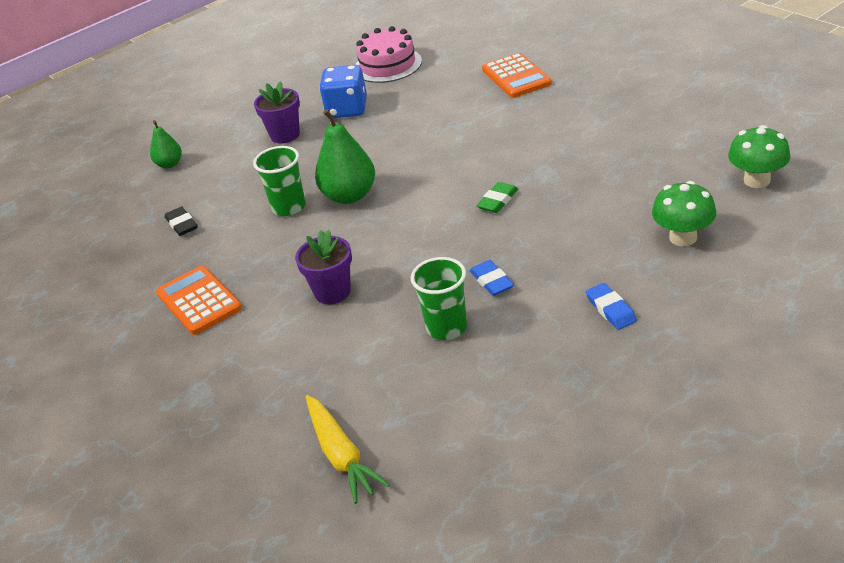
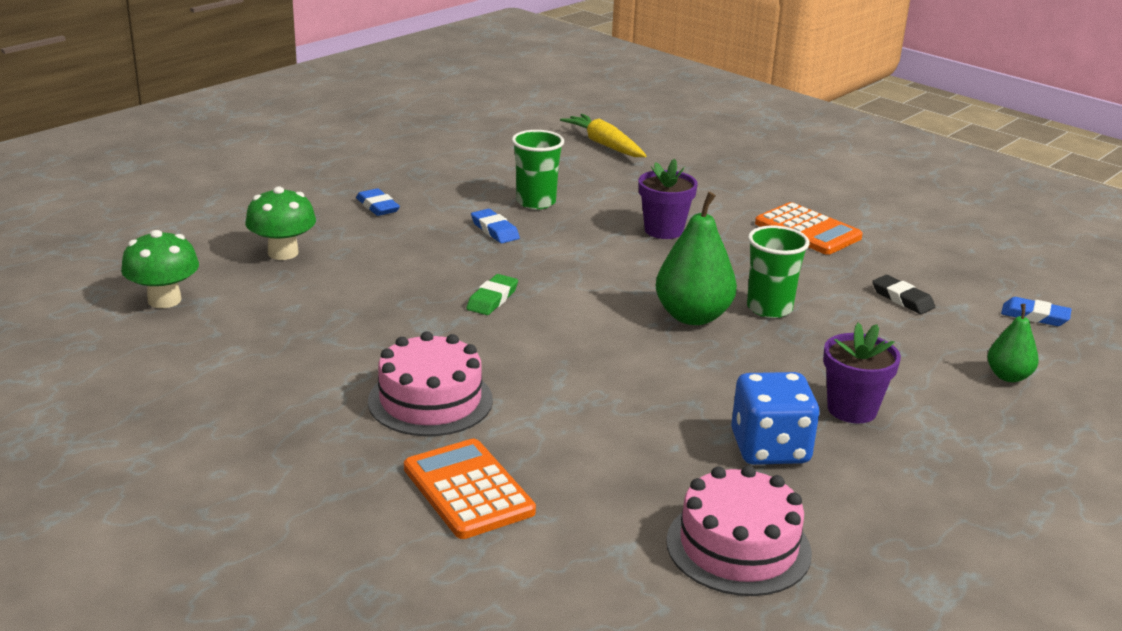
camera: 165 degrees right, 10 degrees down
(100, 215) = (1034, 316): none -> blue eraser
(540, 120) = (430, 400): none -> pink cake

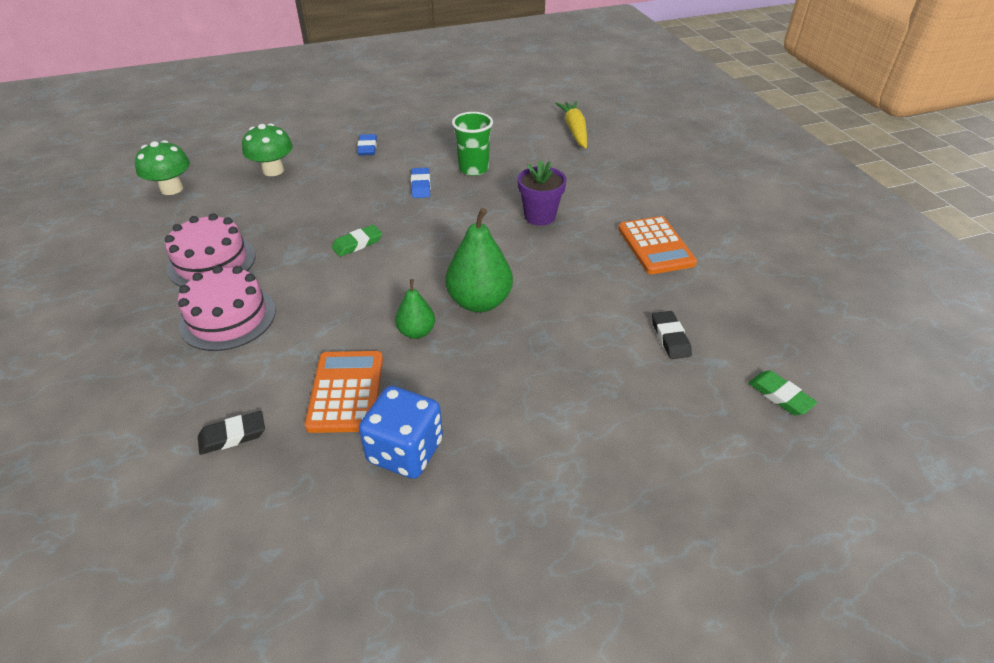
camera: 30 degrees right, 15 degrees up
(468, 490) = (167, 404): orange calculator -> orange calculator (346, 391)
(580, 491) = (232, 436): none -> black eraser
(738, 547) = (280, 540): pink cake -> pink cake (211, 262)
(769, 308) = (546, 312): green cup -> none
(852, 409) = (510, 437): purple flower pot -> none
(1008, 376) = (687, 454): green pear -> green pear (416, 332)
(1034, 316) = (780, 396): blue eraser -> green eraser

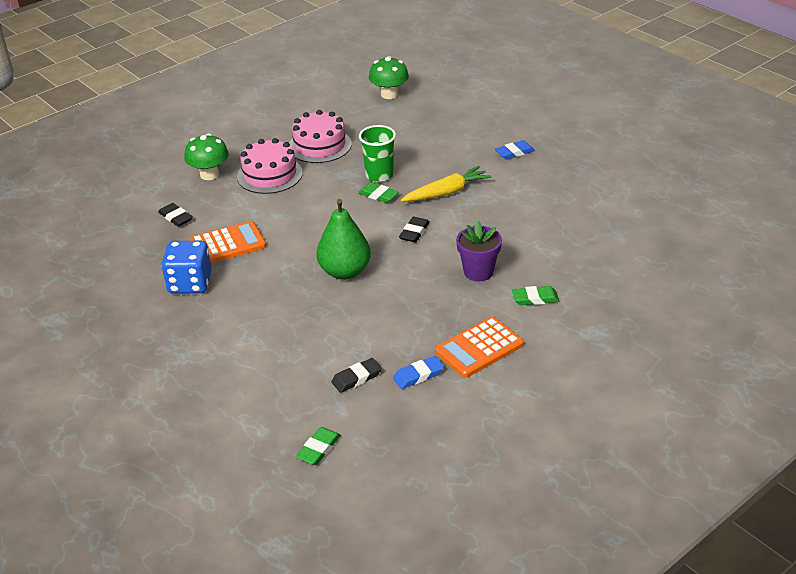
camera: 70 degrees right, 5 degrees down
(273, 170) = (445, 124): green mushroom -> green mushroom (209, 174)
(416, 332) = (296, 253): green pear -> none
(421, 186) = (477, 197): blue eraser -> blue eraser (418, 375)
(445, 237) = (414, 232): none -> black eraser
(473, 169) = (526, 216): green cup -> green cup (379, 175)
(574, 130) = (650, 255): yellow carrot -> yellow carrot (446, 192)
(599, 197) = (535, 298): none -> green eraser

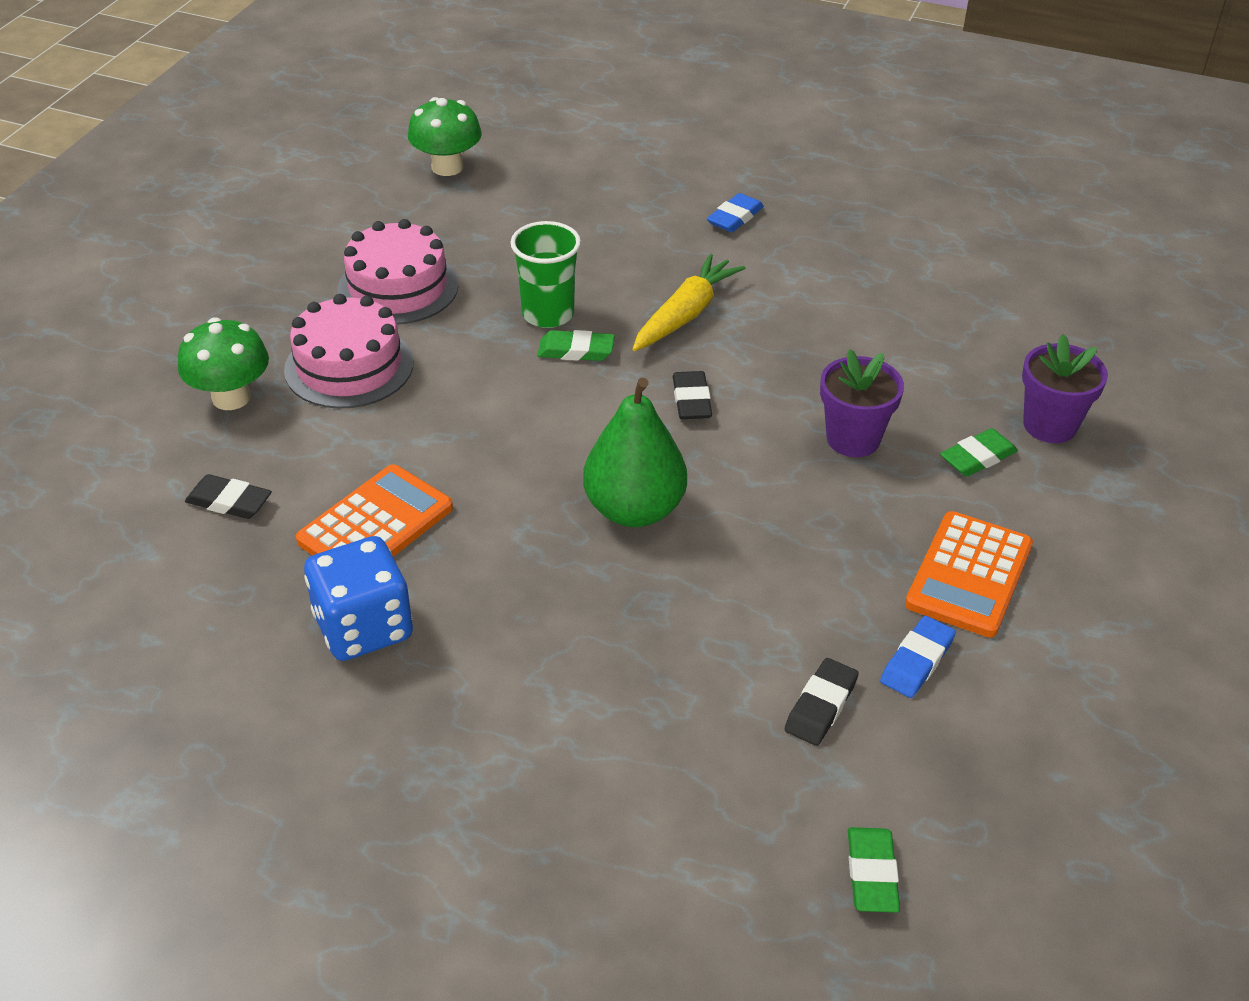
camera: 30 degrees left, 5 degrees up
(589, 295) = (1049, 425): none -> purple flower pot

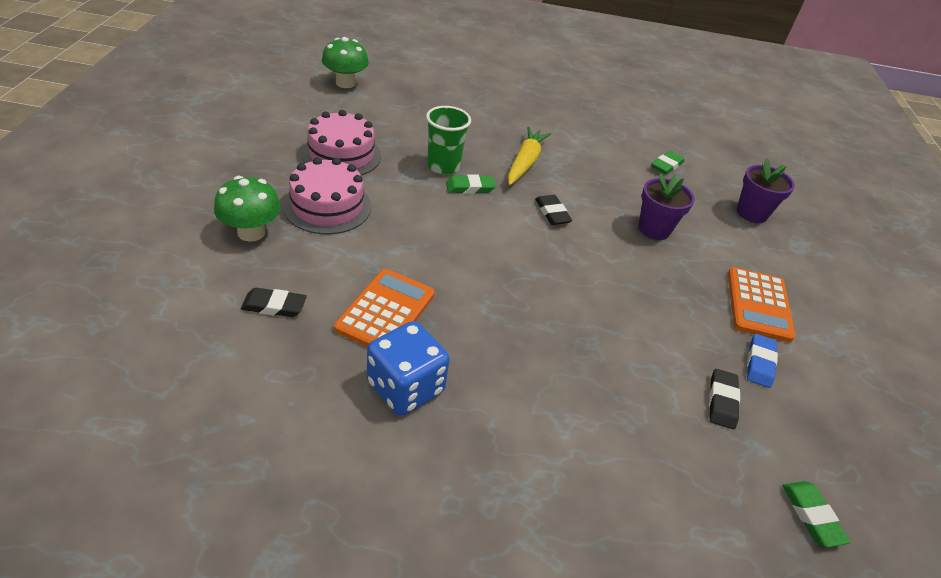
camera: 20 degrees left, 0 degrees up
(634, 510) = (549, 284): green pear -> none
(735, 217) = (527, 107): blue eraser -> none
(977, 457) = (725, 234): green eraser -> green eraser (666, 165)

